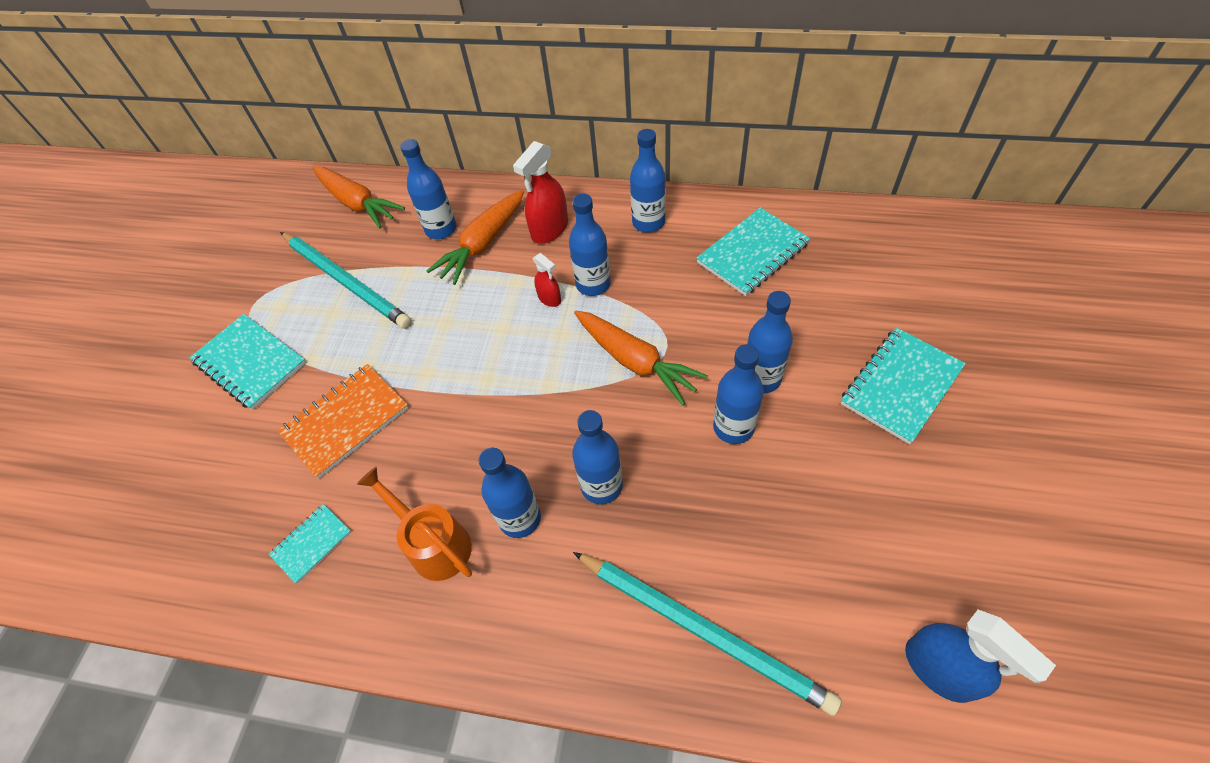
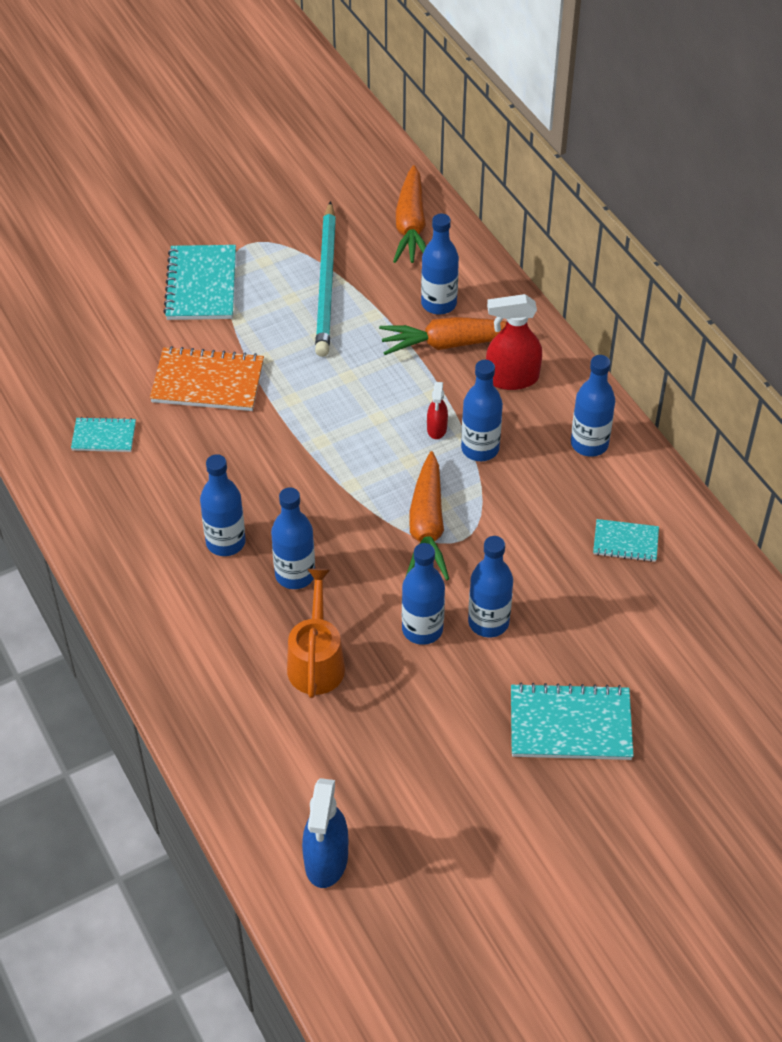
camera: 45 degrees right, 5 degrees down
(434, 543) = (164, 505): orange watering can -> orange watering can (316, 661)
(702, 630) = (235, 702): turquoise pencil -> none
(752, 253) = (625, 542): turquoise notebook -> turquoise notebook, size x0.57

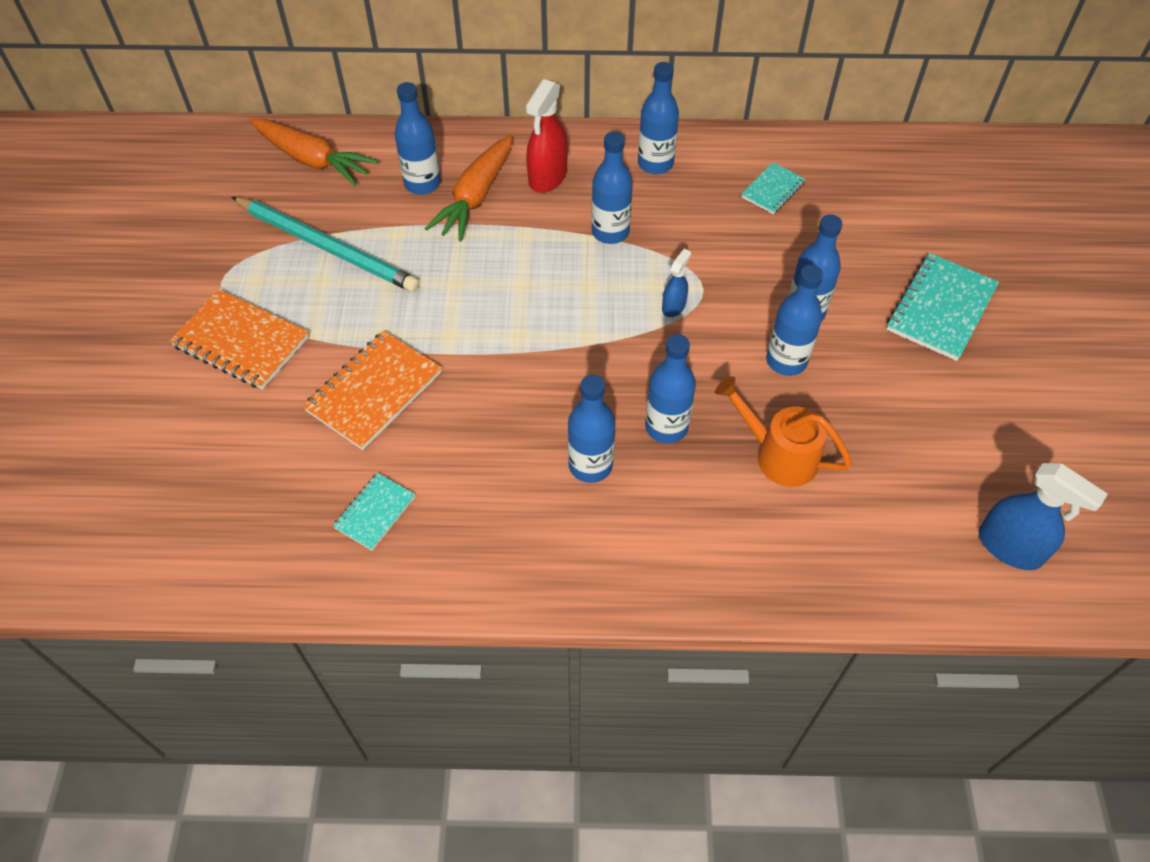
camera: 60 degrees left, 5 degrees up
(201, 285) = (241, 342): turquoise notebook -> orange notebook
(427, 527) = (673, 306): orange carrot -> blue spray bottle
(437, 429) = (566, 250): red spray bottle -> none

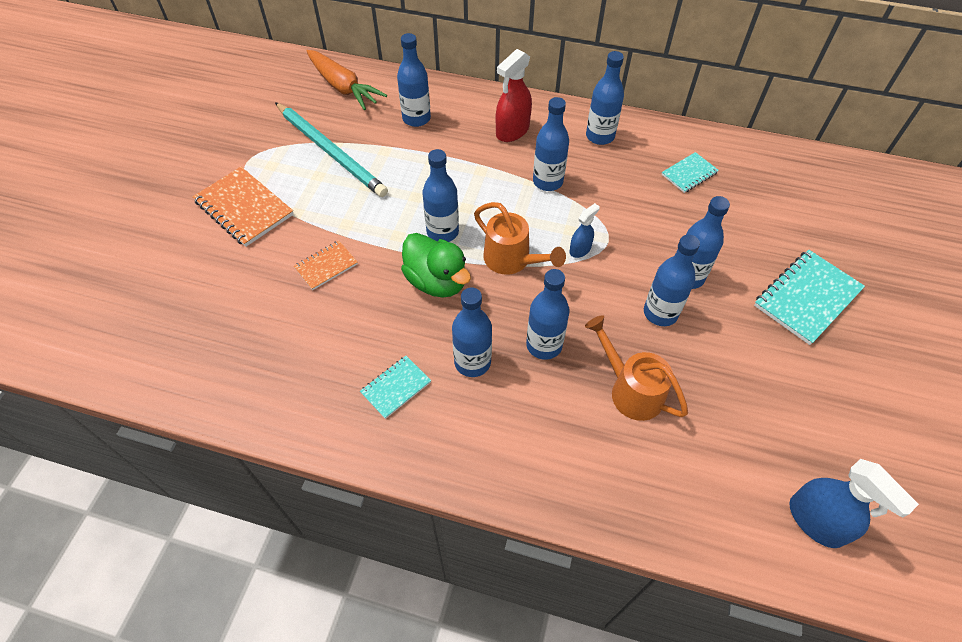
camera: 15 degrees right, 0 degrees up
(374, 391) = (326, 266): orange notebook -> orange notebook, size x0.57
(375, 512) = (293, 360): turquoise notebook -> turquoise notebook (396, 387)
(475, 197) = (452, 136): orange carrot -> none
(503, 319) = (442, 232): none -> blue bottle
(516, 380) = (436, 281): none -> green duck
(598, 336) = (512, 260): none -> orange watering can

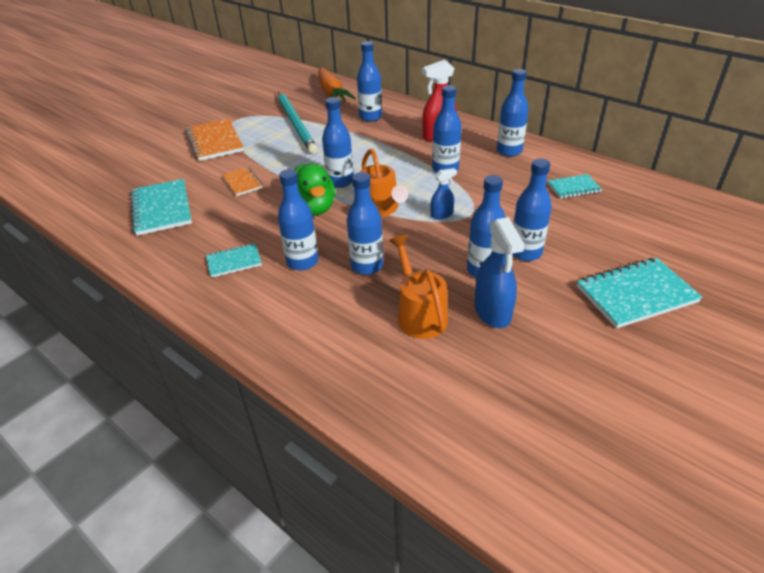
camera: 25 degrees right, 15 degrees down
(252, 337) = (162, 209): none -> turquoise notebook
(326, 266) = (242, 182): orange notebook -> orange notebook turned 75 degrees clockwise
(816, 521) = (534, 466): blue spray bottle -> blue spray bottle (492, 312)

